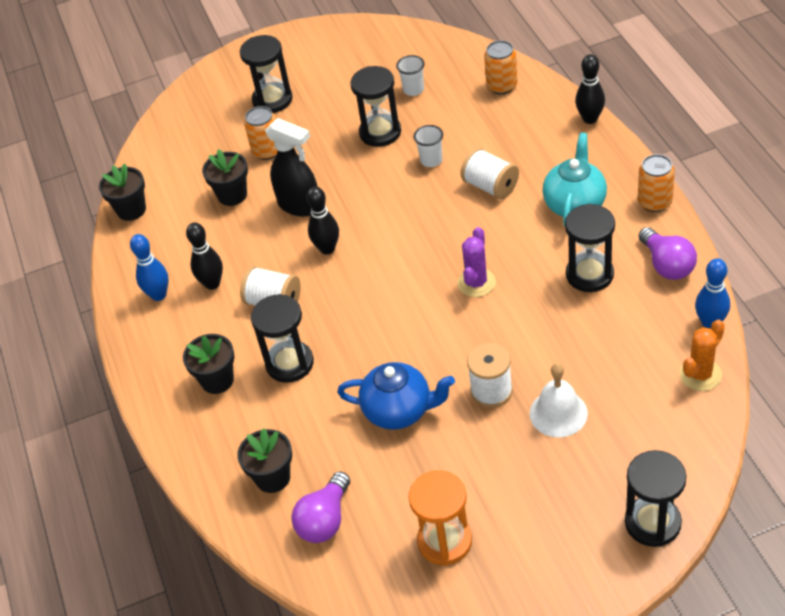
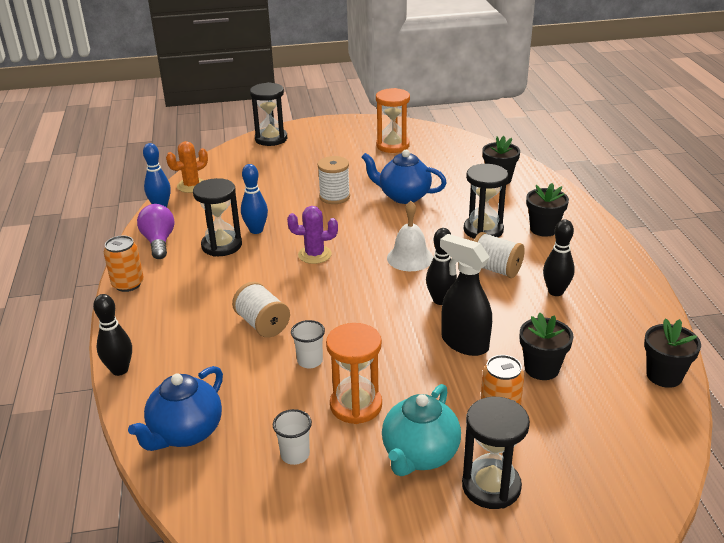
camera: 175 degrees left, 15 degrees down
(159, 295) = (609, 291): blue bowling pin -> blue bowling pin (256, 230)
(325, 520) = (464, 160): purple light bulb -> none
(380, 132) = (356, 405): black hourglass -> orange hourglass
(476, 283) = (314, 254): purple cactus -> purple cactus turned 60 degrees clockwise
(502, 86) = (185, 433): orange can -> blue teapot
(558, 413) = (296, 182): white bell -> white bell (410, 258)
(575, 204) = (196, 295): turquoise teapot -> turquoise teapot (419, 455)

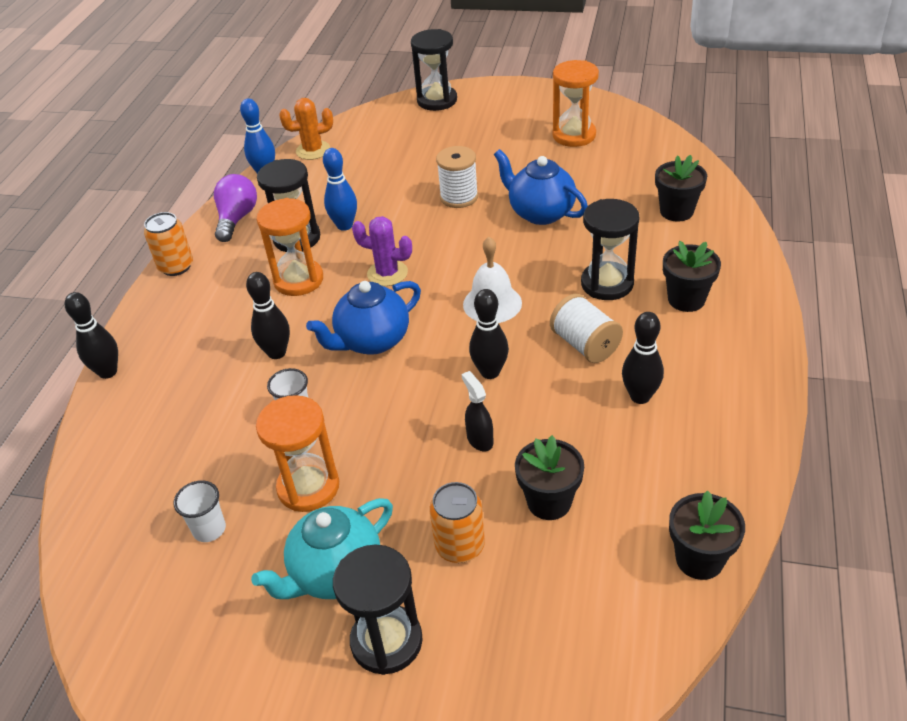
camera: 25 degrees right, 10 degrees up
(185, 433) = (123, 467): blue teapot -> blue teapot (372, 341)
(244, 273) = (298, 280): none -> orange hourglass
(262, 324) = (277, 353): white spool -> black bowling pin
(464, 343) = (479, 439): black spray bottle -> black spray bottle, size x0.54

